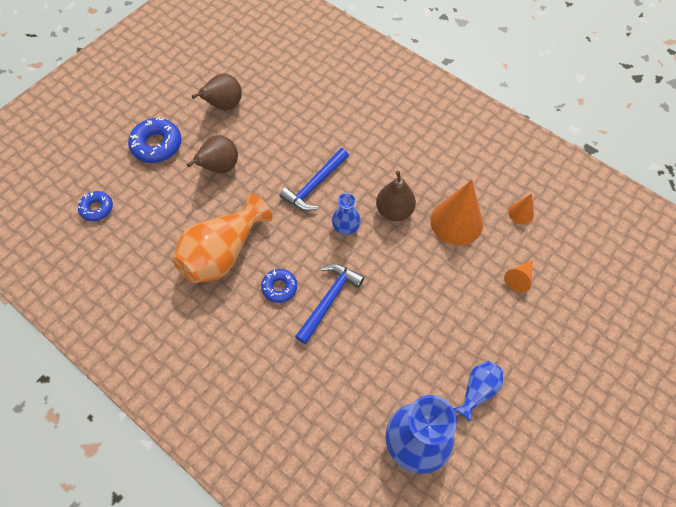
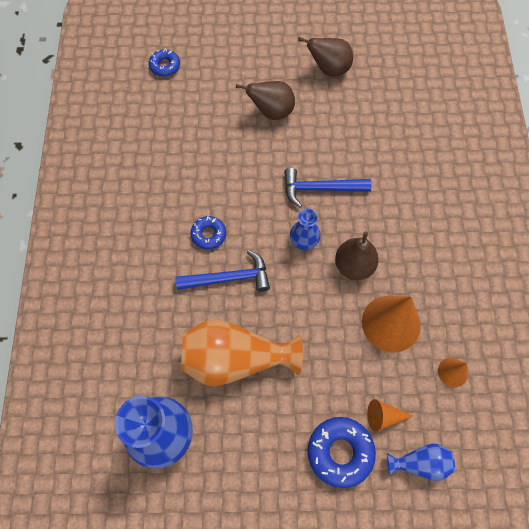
camera: 50 degrees right, 5 degrees up
(157, 145) = (250, 57): blue donut -> blue donut (340, 452)
(223, 253) = (202, 173): orange vase -> orange vase (235, 359)
(477, 391) = (247, 454): blue vase -> blue vase (420, 463)

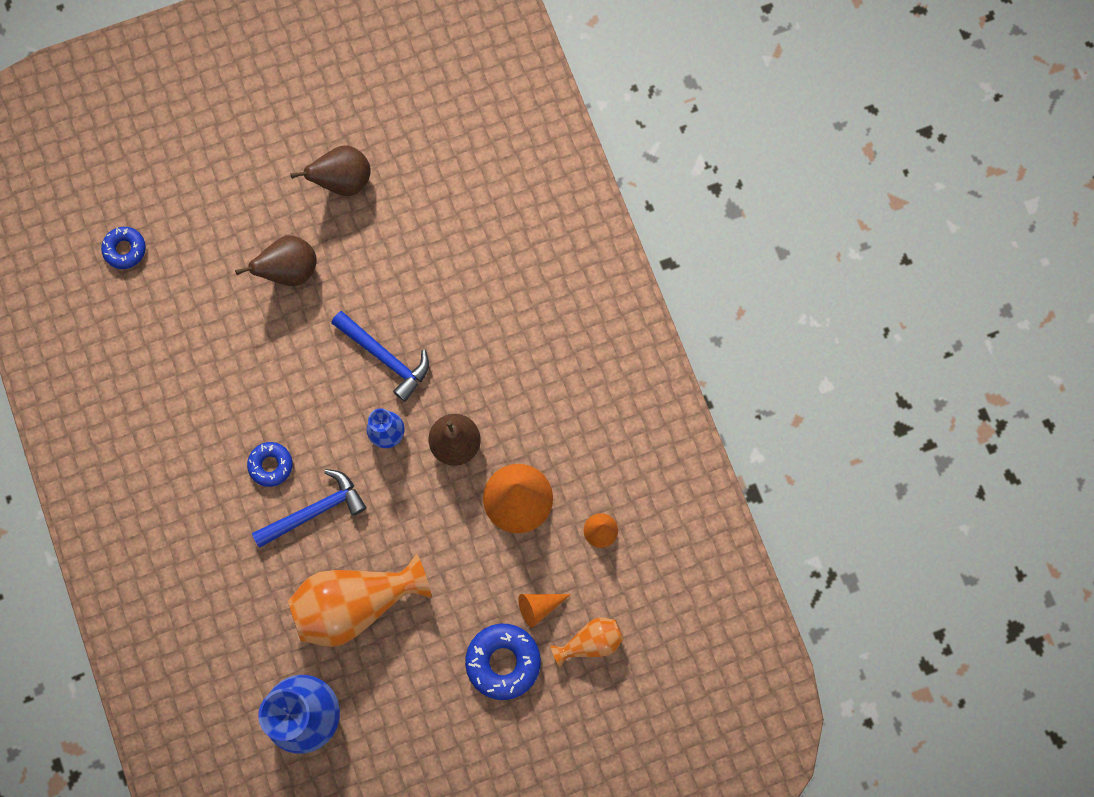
camera: 20 degrees left, 10 degrees up
(320, 189) = (385, 357): blue hammer -> blue hammer turned 120 degrees counterclockwise
(420, 463) = (590, 642): blue vase -> orange vase

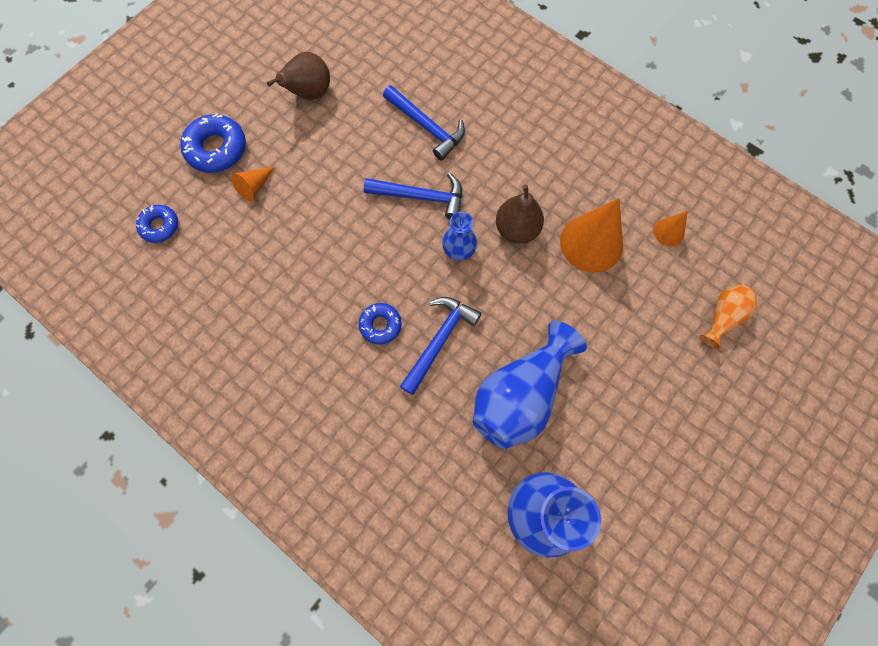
camera: 30 degrees left, 5 degrees down
(290, 270) = (306, 174): brown pear -> none
(355, 603) = (520, 395): orange vase -> blue vase
(437, 284) = (427, 127): none -> blue hammer
(503, 661) = (668, 372): blue donut -> blue donut (216, 149)
(539, 607) = (665, 314): orange cone -> orange cone (254, 187)

